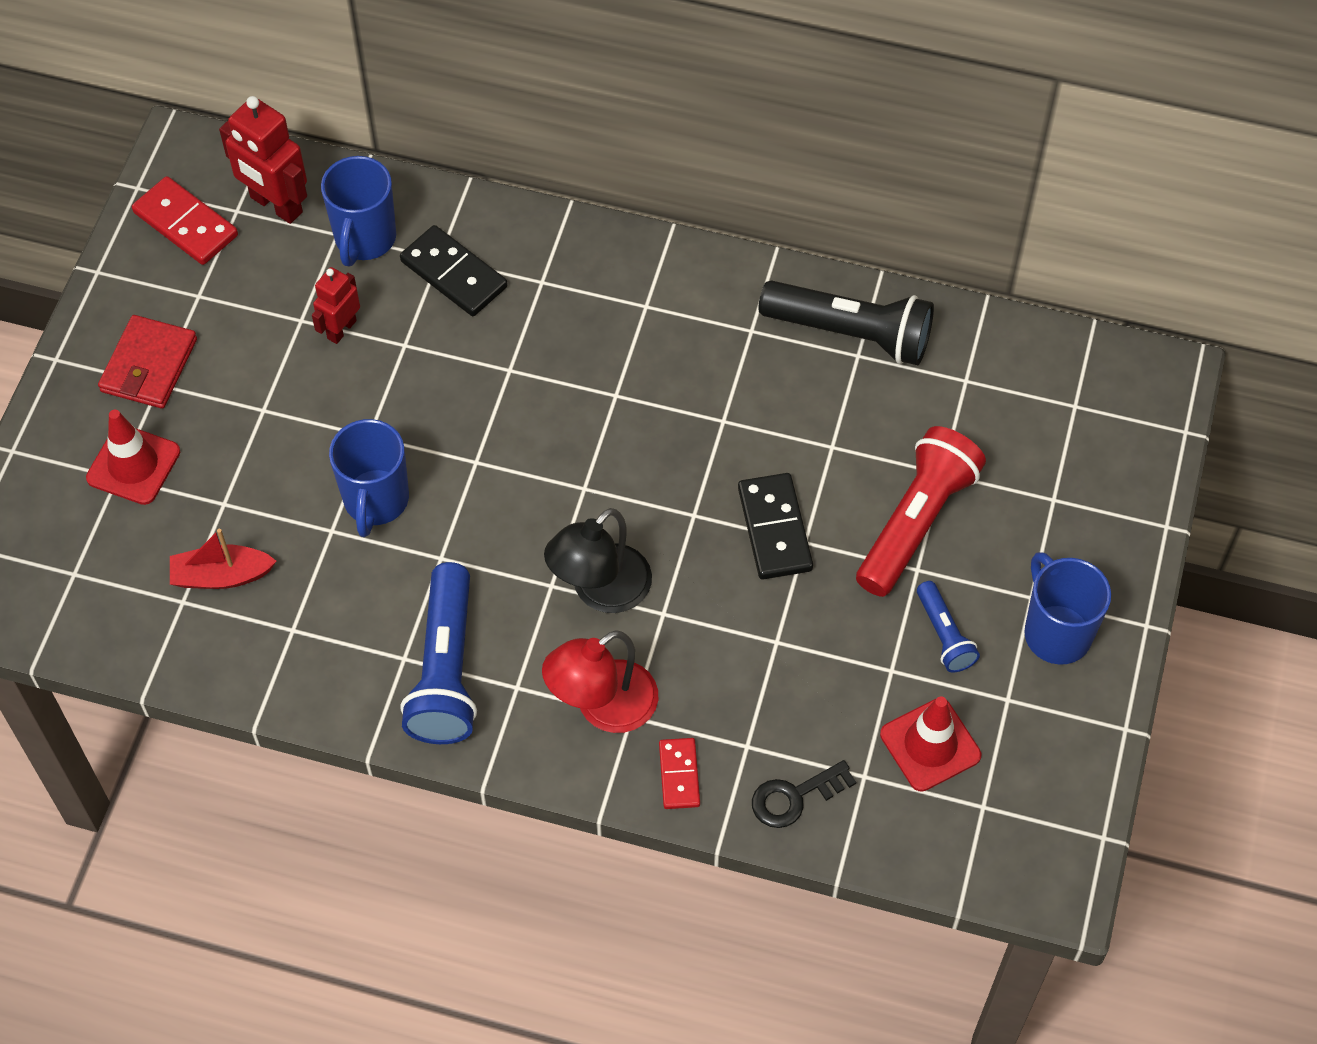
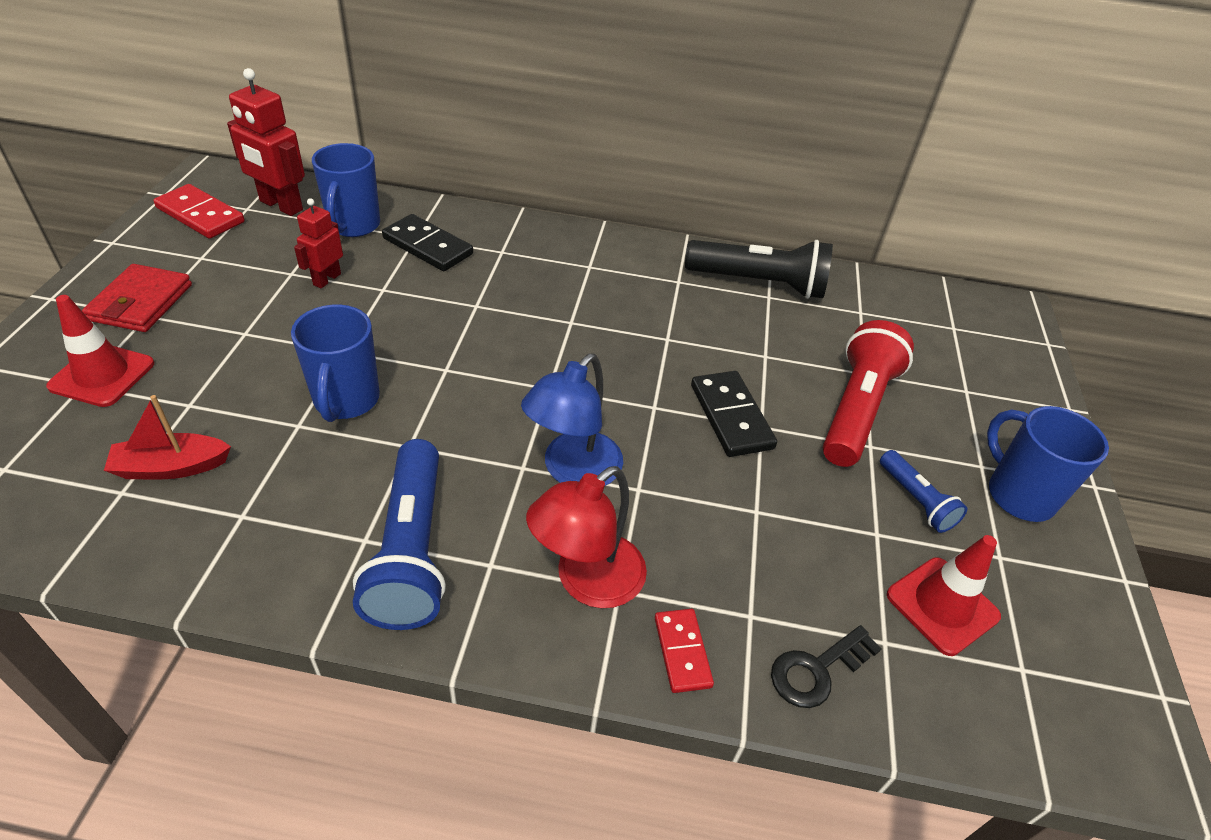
camera: 10 degrees left, 15 degrees down
(600, 591) = (573, 471): black lamp -> blue lamp

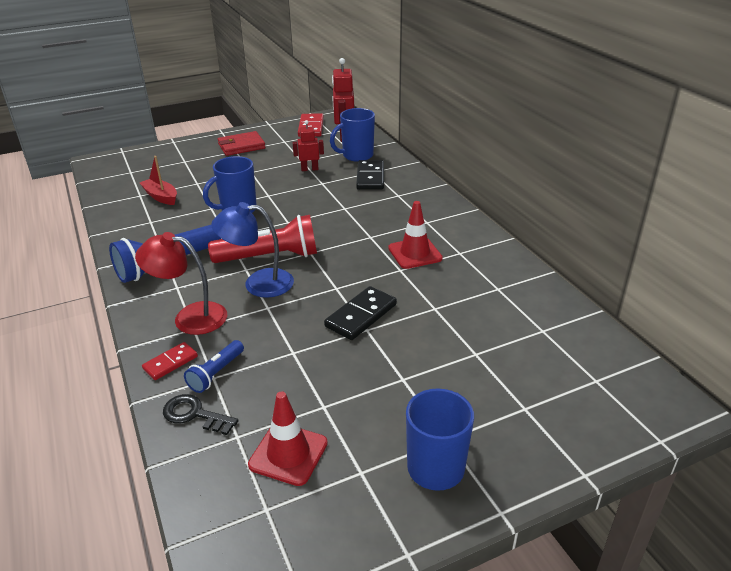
camera: 60 degrees right, 10 degrees down
(102, 375) = (193, 161): red traffic cone -> red traffic cone (415, 253)
(759, 284) = (505, 280): black flashlight -> none
(856, 409) = (432, 361): red flashlight -> red flashlight (270, 257)
(916, 500) = (373, 415): blue flashlight -> blue flashlight (216, 373)

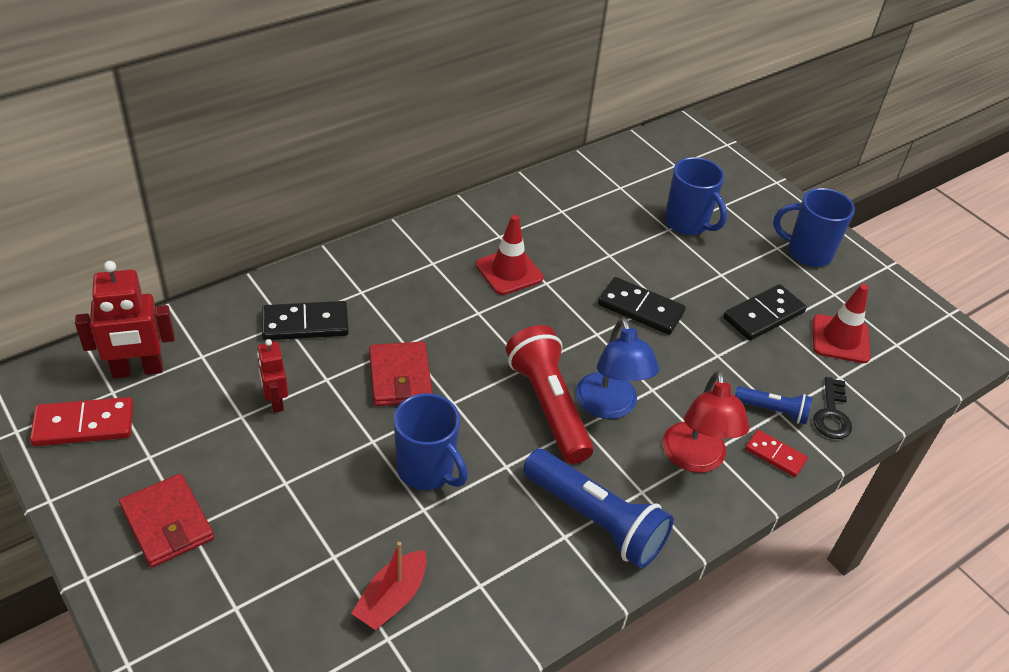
camera: 105 degrees left, 10 degrees up
(315, 205) = (400, 377): none -> red wallet
(337, 397) = (763, 315): none -> black domino
(357, 156) = (224, 346): blue mug -> blue mug (687, 223)

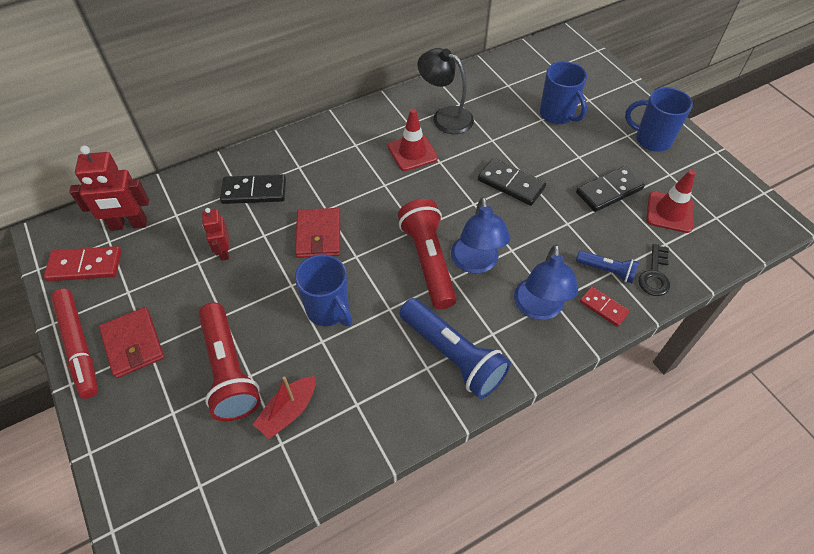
camera: 10 degrees right, 10 degrees up
(92, 528) = (79, 346): none -> red marker
(304, 551) = (229, 371): none -> red flashlight
(545, 227) = (445, 117): none -> black lamp
(695, 459) = (538, 308): red lamp -> blue lamp

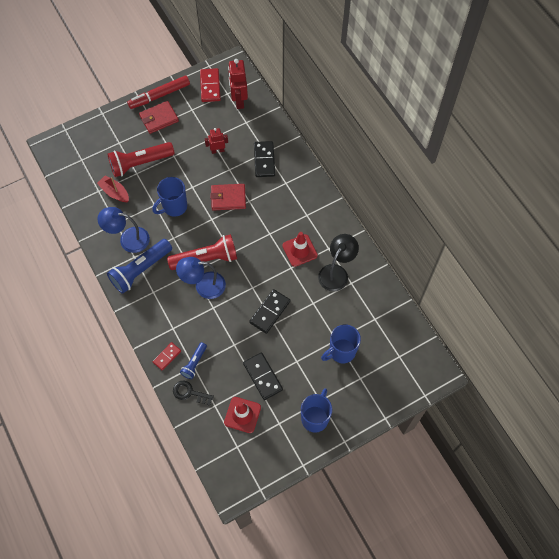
camera: 90 degrees right, 10 degrees up
(538, 308) = (168, 319): blue lamp -> blue lamp (128, 239)

